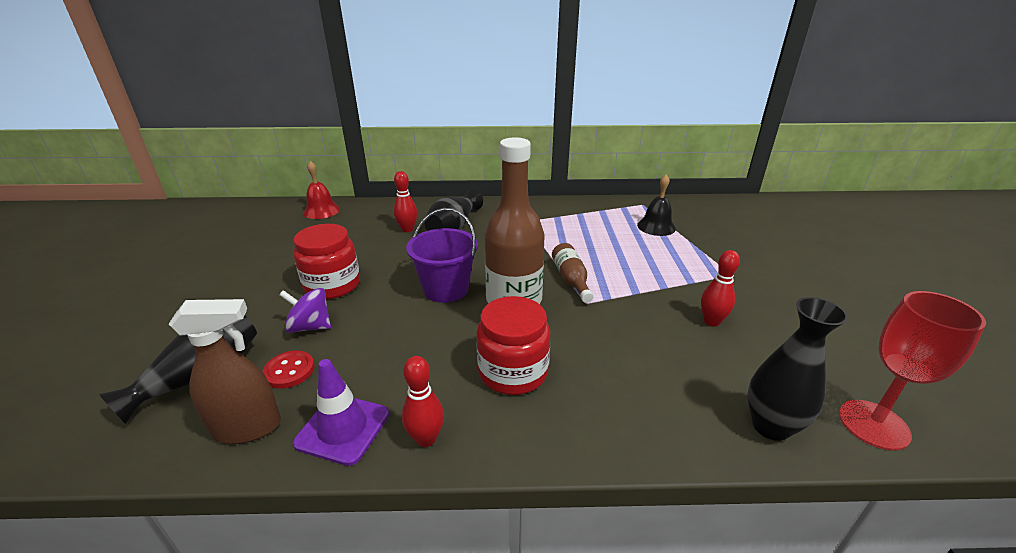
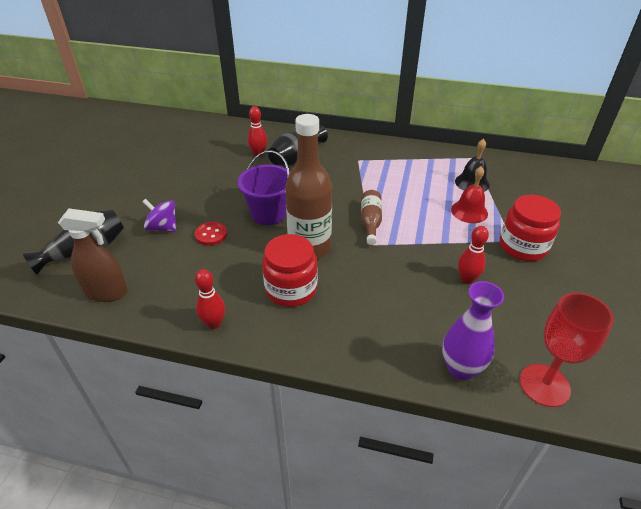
camera: 15 degrees right, 10 degrees up
(289, 371) = (141, 258): red button -> red button (211, 234)
(321, 211) = (197, 126): red bell -> red bell (469, 211)
(332, 285) = (187, 196): red jar -> red jar (523, 246)
(343, 428) = (164, 305): purple traffic cone -> none
(770, 426) = (461, 368): black vase -> purple vase

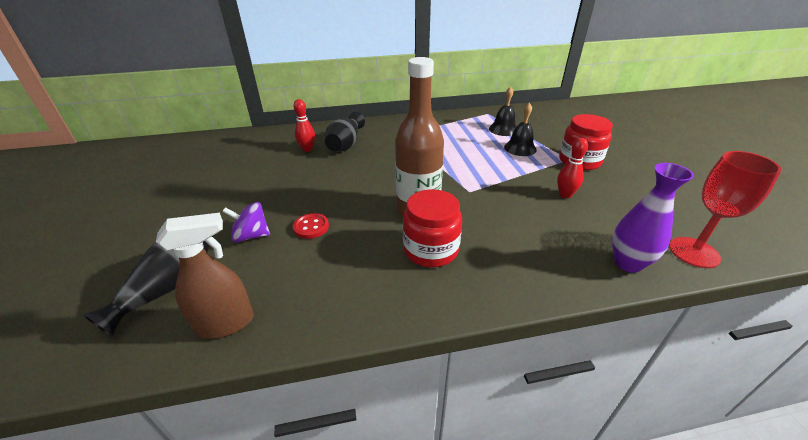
camera: 25 degrees left, 5 degrees down
(214, 323) = (379, 309): red bowling pin -> none
(268, 213) = (356, 193): purple bucket -> none
(370, 222) = (452, 175): brown bottle -> none
(469, 211) = (520, 148): red bell -> black bell

